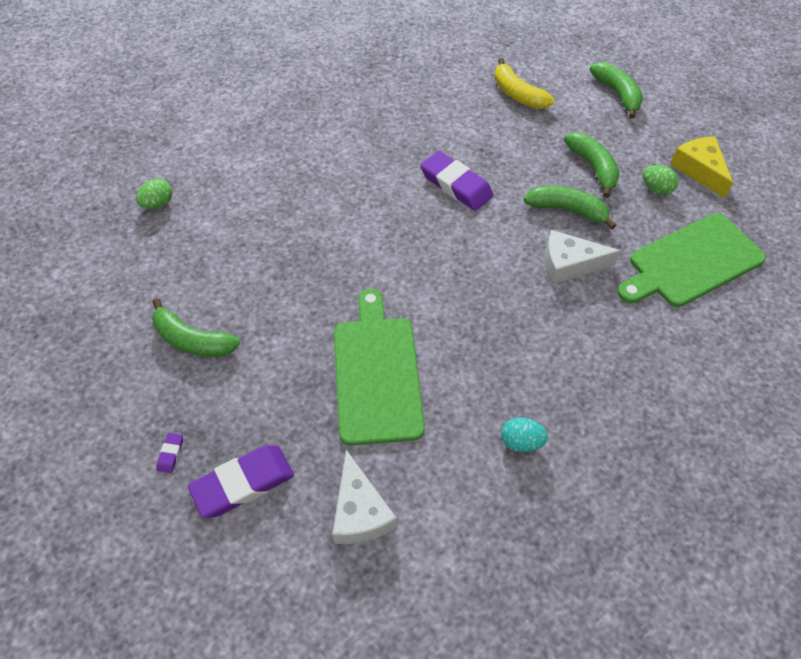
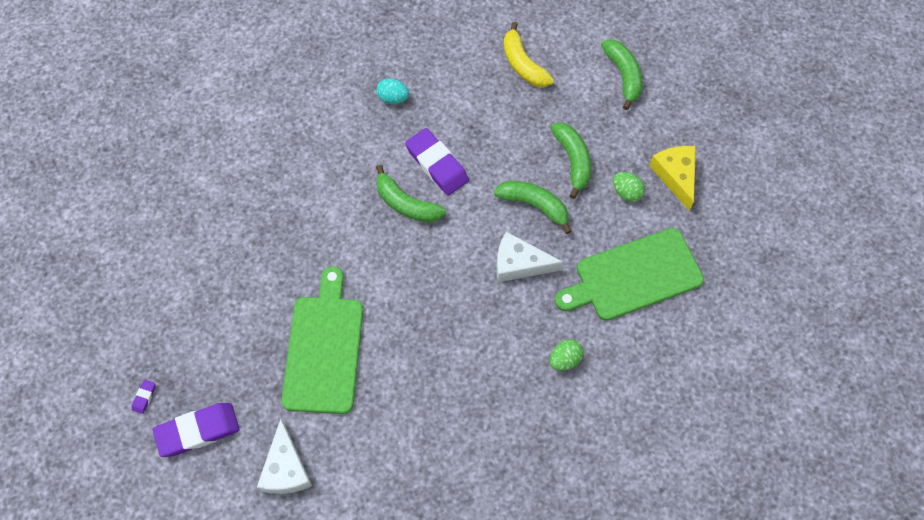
camera: 10 degrees right, 10 degrees up
(158, 204) = (161, 152): green egg -> green egg (565, 359)
(192, 340) = (174, 295): green banana -> green banana (406, 204)
(520, 442) = (430, 428): turquoise egg -> turquoise egg (393, 98)

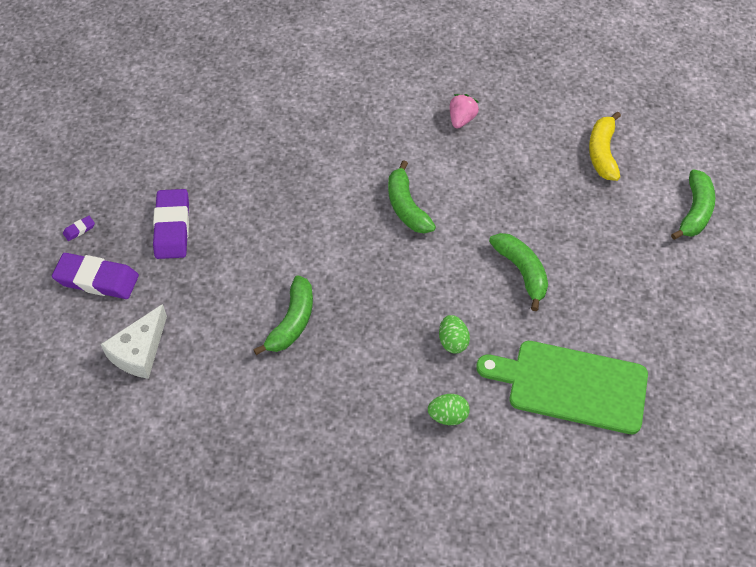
camera: 35 degrees right, 10 degrees down
(324, 348) = (246, 278): green cutting board -> none
(393, 98) = (461, 119): turquoise egg -> pink strawberry
(437, 164) = (458, 191): purple eraser -> purple eraser (172, 227)
(519, 264) = (469, 312): white cheese -> none
(573, 161) = (588, 255): green banana -> green banana (292, 322)
(626, 192) = (620, 310): green egg -> green egg (453, 342)
(675, 176) = (682, 324): yellow cheese -> none

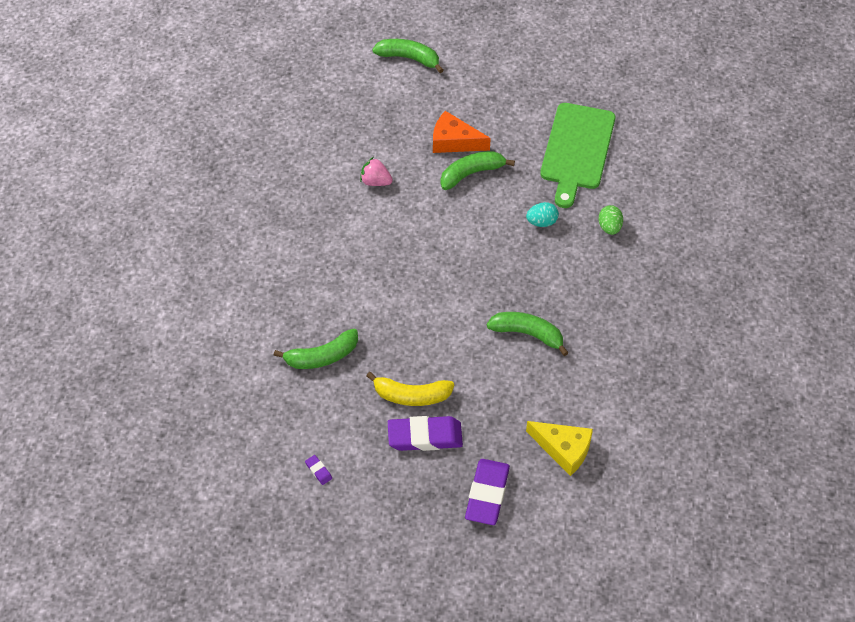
camera: 90 degrees left, 0 degrees up
(79, 230) = (427, 518): purple eraser -> purple eraser (318, 471)
(139, 351) = (563, 449): white cheese -> yellow cheese
(406, 207) = (402, 251): green banana -> green banana (322, 356)
(453, 342) = (541, 222): green egg -> turquoise egg
(461, 119) = (298, 207): pink strawberry -> pink strawberry (375, 181)
(569, 255) = (454, 141): none -> orange cheese
(602, 153) = (344, 110): yellow banana -> yellow banana (411, 395)

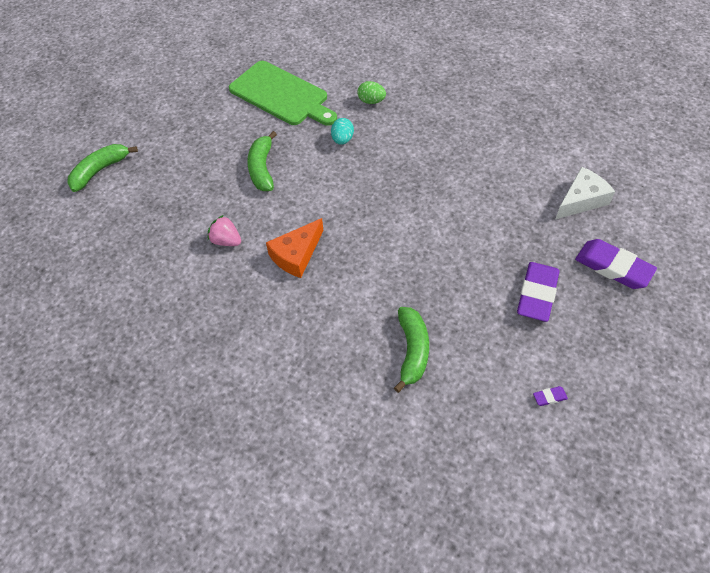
camera: 65 degrees left, 0 degrees up
(375, 181) = (226, 241): pink strawberry -> pink strawberry turned 75 degrees clockwise
(411, 395) = (487, 290): yellow banana -> none
(454, 141) = (218, 169): orange cheese -> orange cheese (296, 255)
(528, 334) = (454, 186): green banana -> none
(563, 449) = (581, 200): yellow cheese -> white cheese

